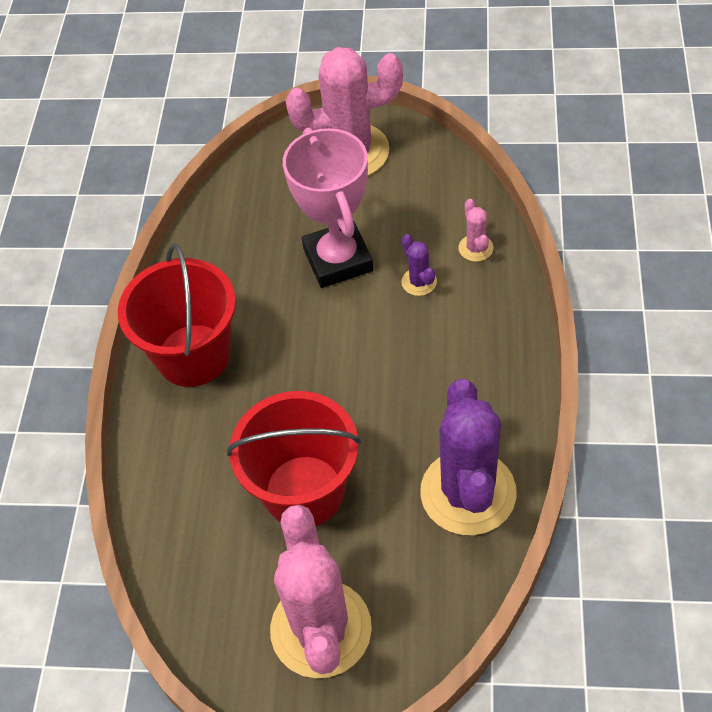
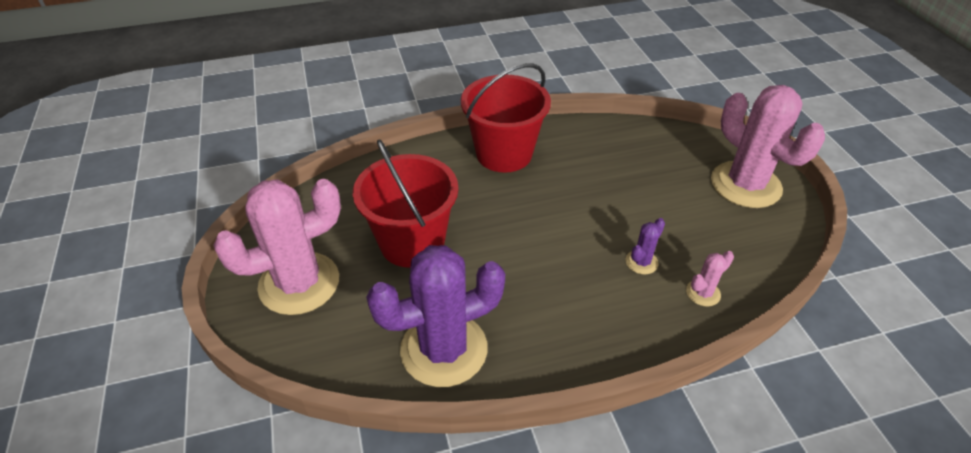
camera: 65 degrees right, 10 degrees down
(338, 259) = (632, 206): pink trophy -> none

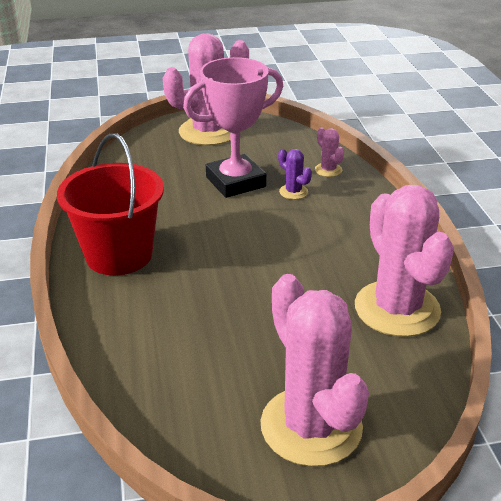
camera: 85 degrees left, 10 degrees down
(412, 243) = (253, 329): red bucket -> none
(444, 349) = (397, 309): purple cactus -> pink cactus
(646, 214) = (235, 182): none -> pink trophy

